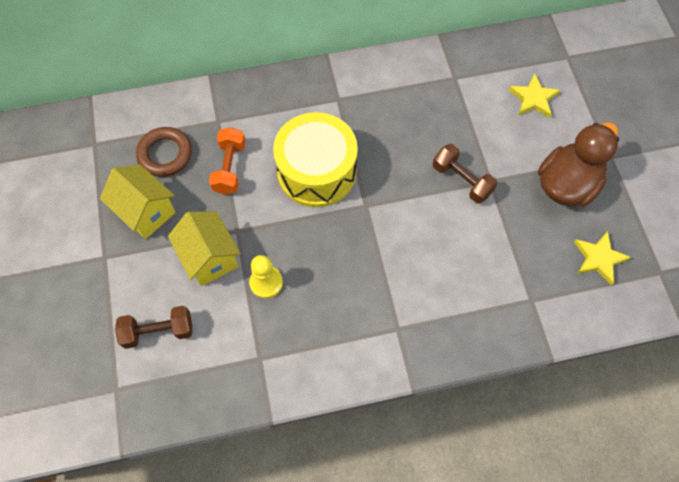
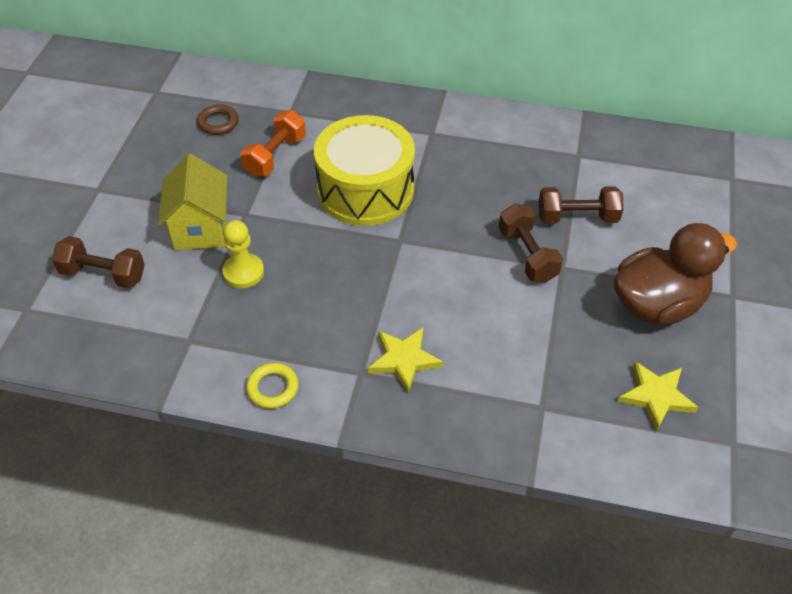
camera: 25 degrees right, 15 degrees down
(146, 212) = (165, 165): yellow house -> none
(165, 154) = (218, 123): brown ring -> brown ring, size x0.65
(343, 369) = (272, 388): none -> yellow ring
(480, 134) = (577, 217): none -> brown dumbbell
(533, 98) = (664, 205): yellow star -> yellow star (404, 360)

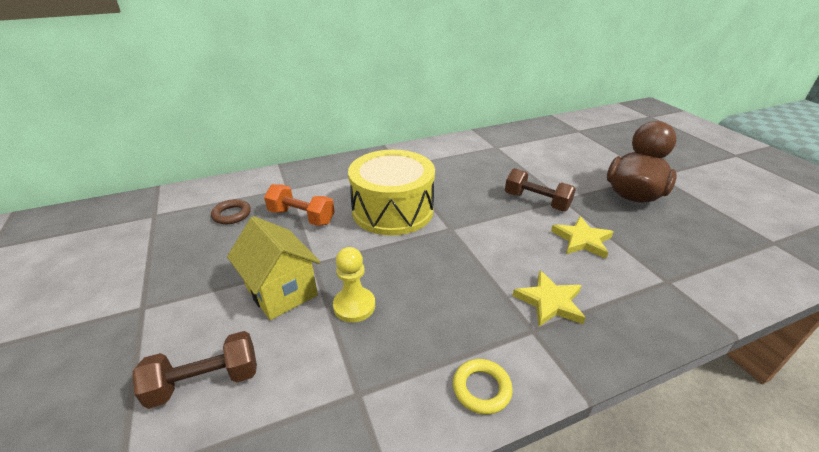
camera: 35 degrees left, 15 degrees down
(275, 156) = (301, 217): orange dumbbell -> orange dumbbell turned 60 degrees counterclockwise
(577, 217) = (535, 173): brown dumbbell -> none
(656, 396) = (706, 239): yellow star -> yellow star (582, 240)

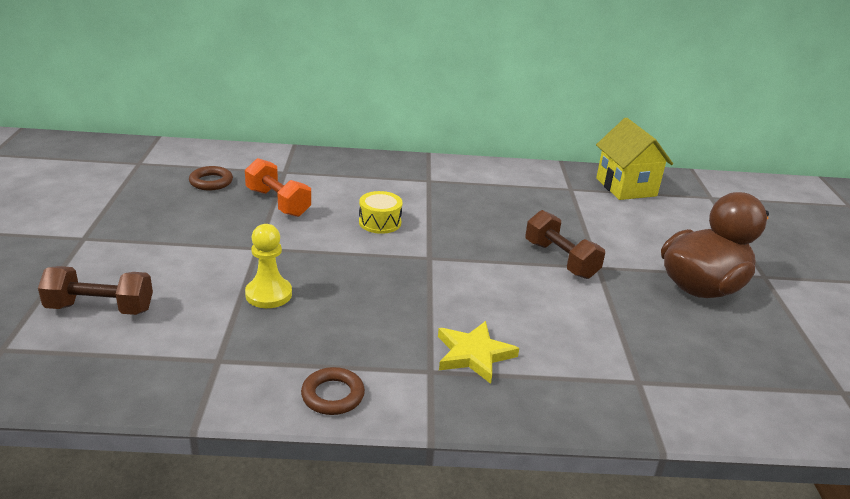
camera: 20 degrees right, 5 degrees down
(281, 291) = (210, 262): yellow house -> yellow house (626, 187)
(392, 210) = (380, 222): yellow drum -> yellow drum, size x0.43
(481, 389) = (333, 395): yellow ring -> brown ring
(582, 240) = (575, 312): yellow star -> none

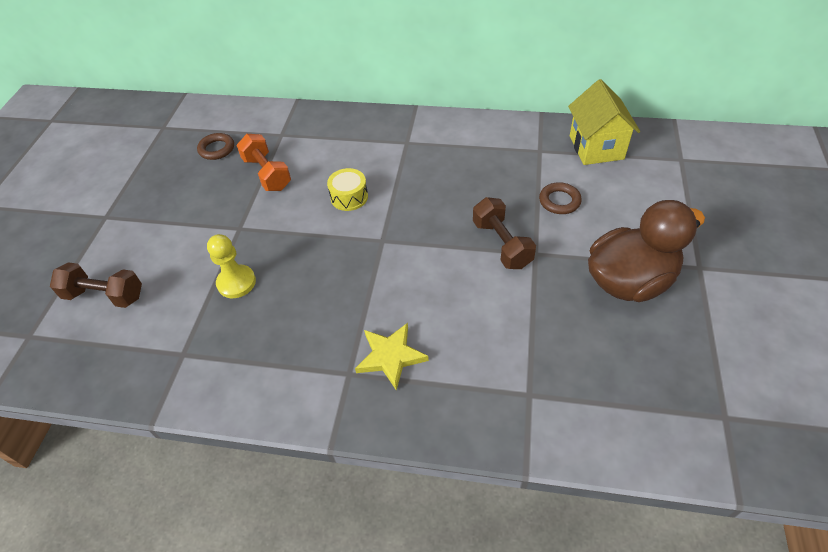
camera: 15 degrees right, 20 degrees up
(333, 395) = (263, 396): brown ring -> brown ring (559, 201)

